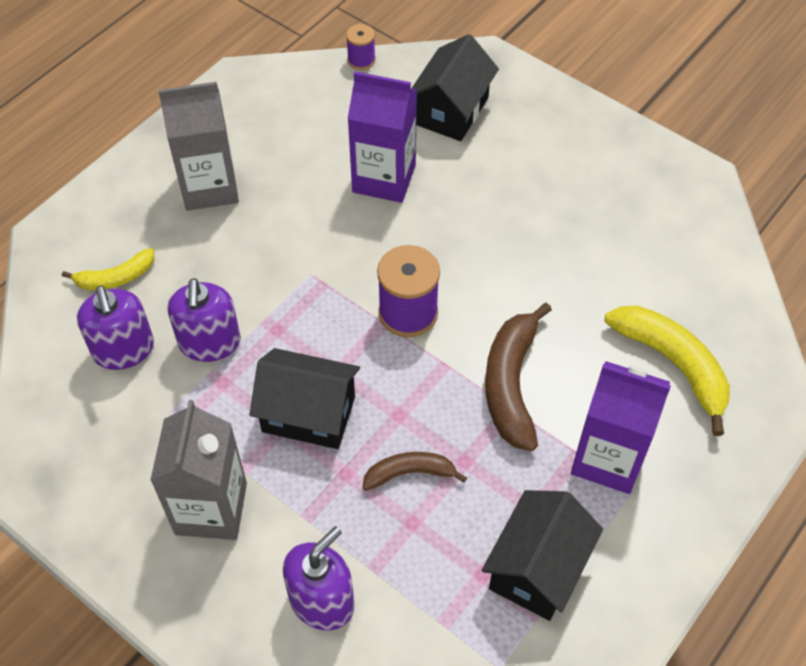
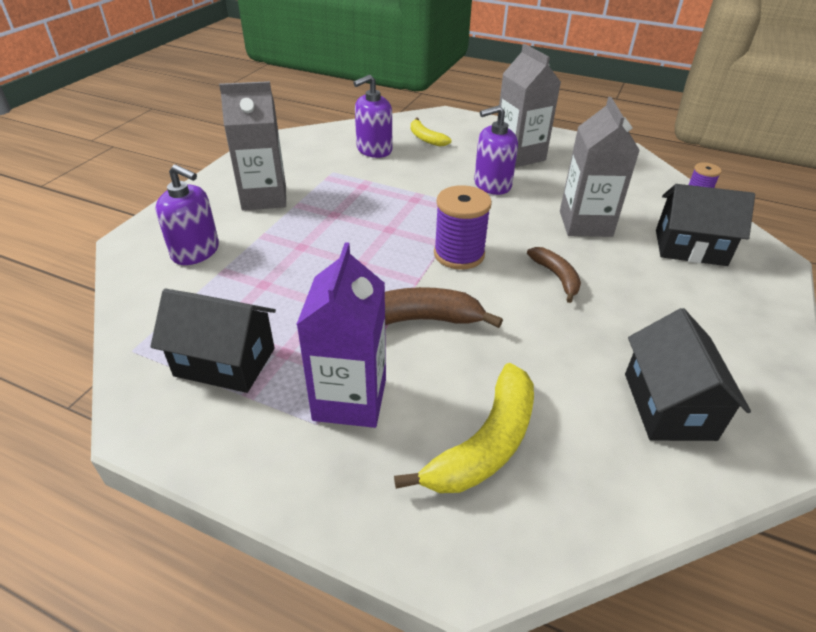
camera: 75 degrees right, 15 degrees down
(209, 342) = (392, 176): purple soap dispenser -> purple soap dispenser (492, 184)
(308, 414) = (348, 223): black house -> black house (669, 406)
(384, 178) = (585, 224): purple carton -> grey carton
(410, 473) = (307, 276): brown banana -> brown banana (556, 277)

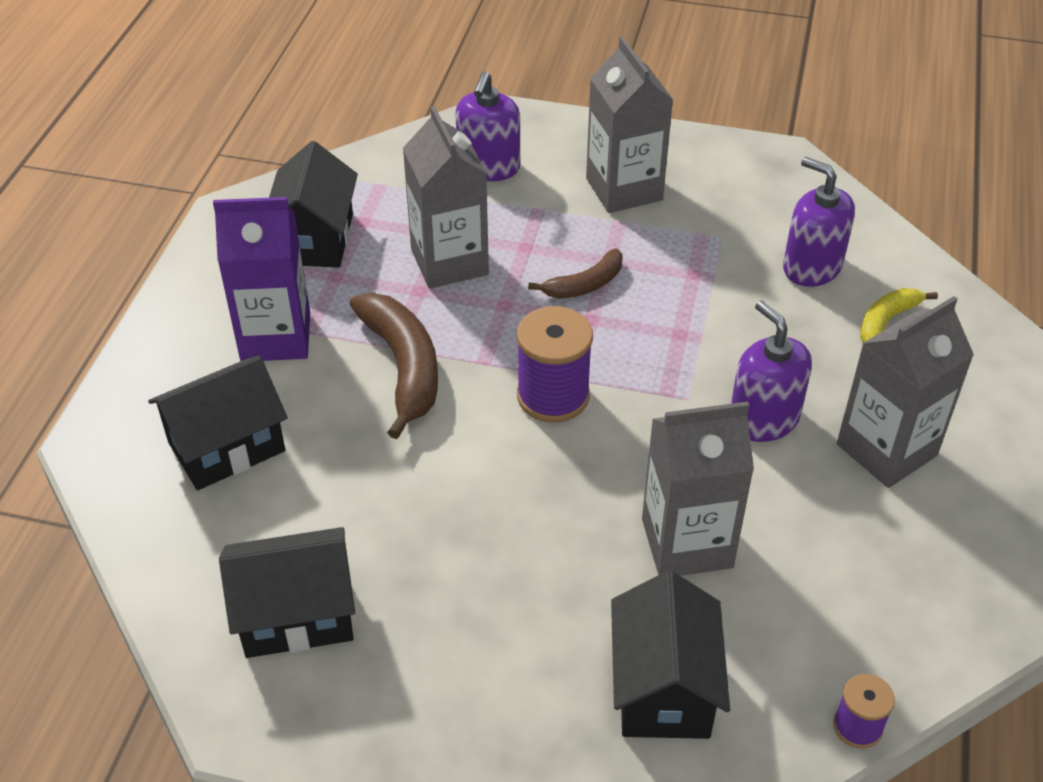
camera: 80 degrees right, 5 degrees up
(299, 284) = (449, 262): none -> grey carton
(485, 444) = (226, 447): yellow banana -> black house
(556, 277) = (530, 505): brown banana -> brown banana (585, 285)

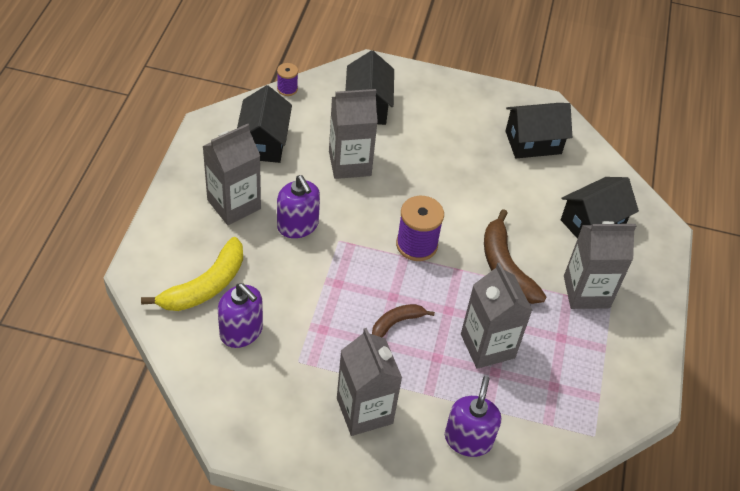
camera: 175 degrees right, 5 degrees up
(276, 337) = (586, 292): purple carton -> grey carton
(315, 239) = (583, 370): black house -> black house (264, 142)
(886, 322) = (205, 286): yellow banana -> yellow banana, size x1.72

